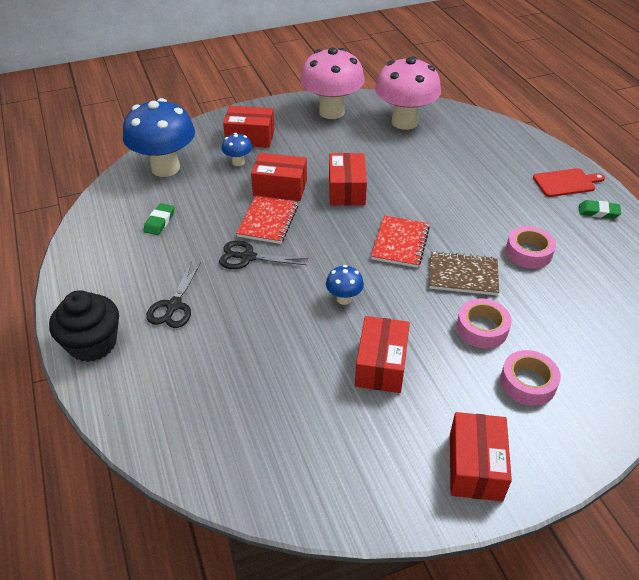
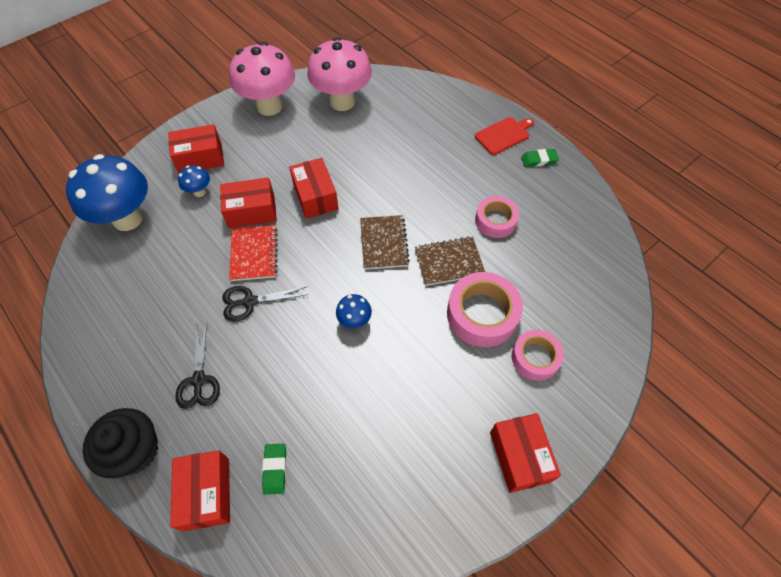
camera: 20 degrees left, 15 degrees up
(159, 221) = (147, 286): green eraser -> green eraser (275, 469)
(381, 365) = (410, 381): red box -> red box (207, 493)
(400, 243) = (384, 243): red notebook -> brown notebook
(482, 328) = (482, 314): pink tape -> pink tape, size x1.56

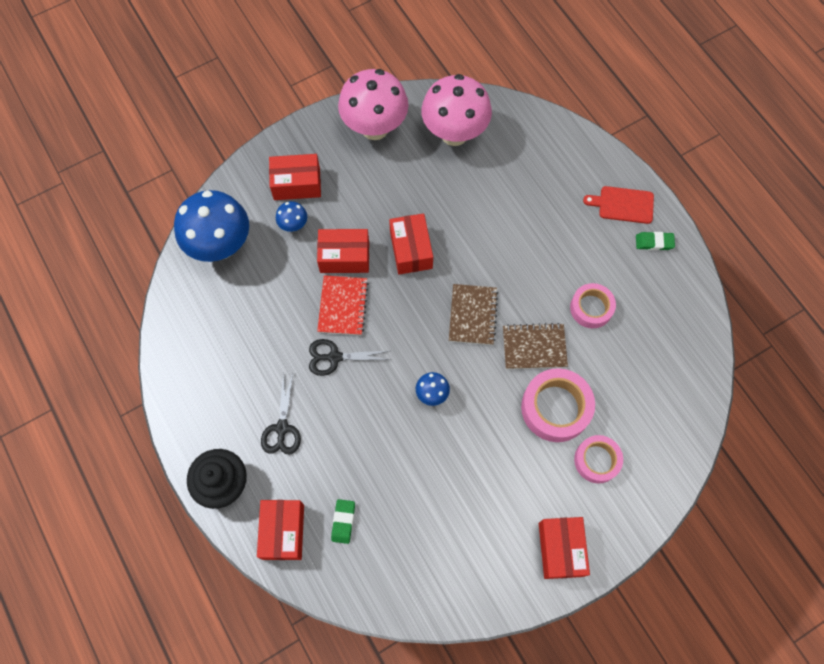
camera: 10 degrees right, 10 degrees up
(503, 135) = (623, 205): red cutting board -> red cutting board turned 150 degrees counterclockwise

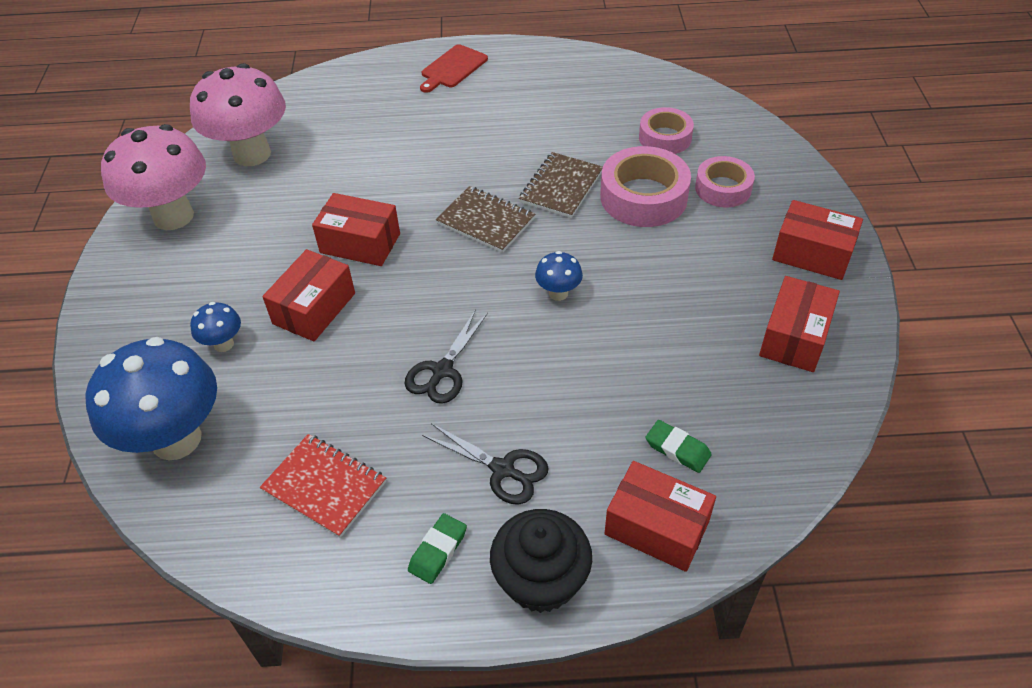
camera: 60 degrees left, 20 degrees down
(297, 184) = (169, 318): red box -> red box (794, 337)
(343, 306) = (379, 335): red notebook -> red notebook (325, 486)
(591, 308) = (548, 130): pink tape -> pink tape (665, 138)
(654, 242) = (510, 64): green eraser -> green eraser (438, 551)

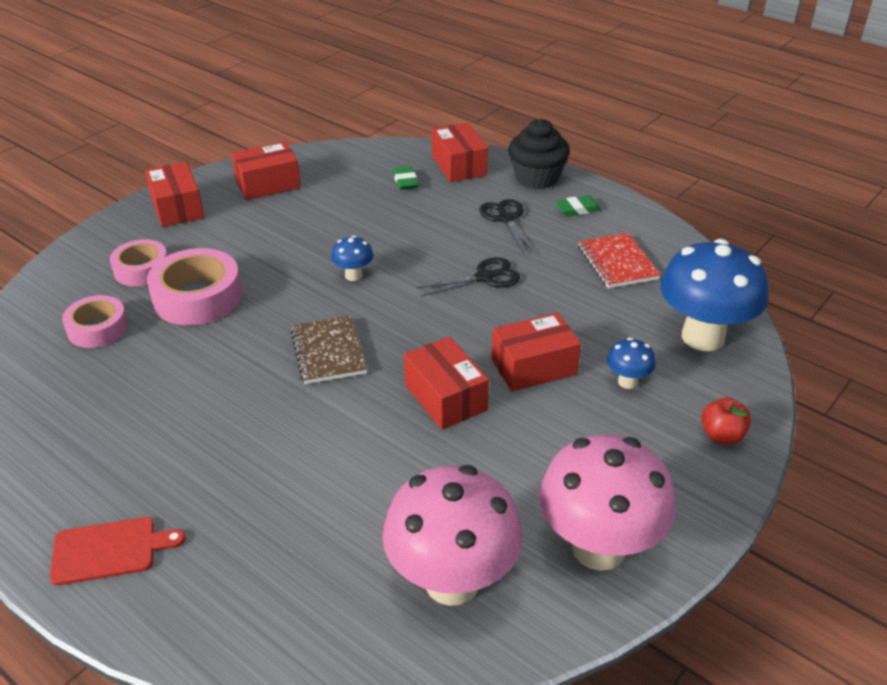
camera: 140 degrees left, 10 degrees down
(117, 343) = (722, 435): none -> red apple
(561, 187) = (235, 342): brown notebook -> none

